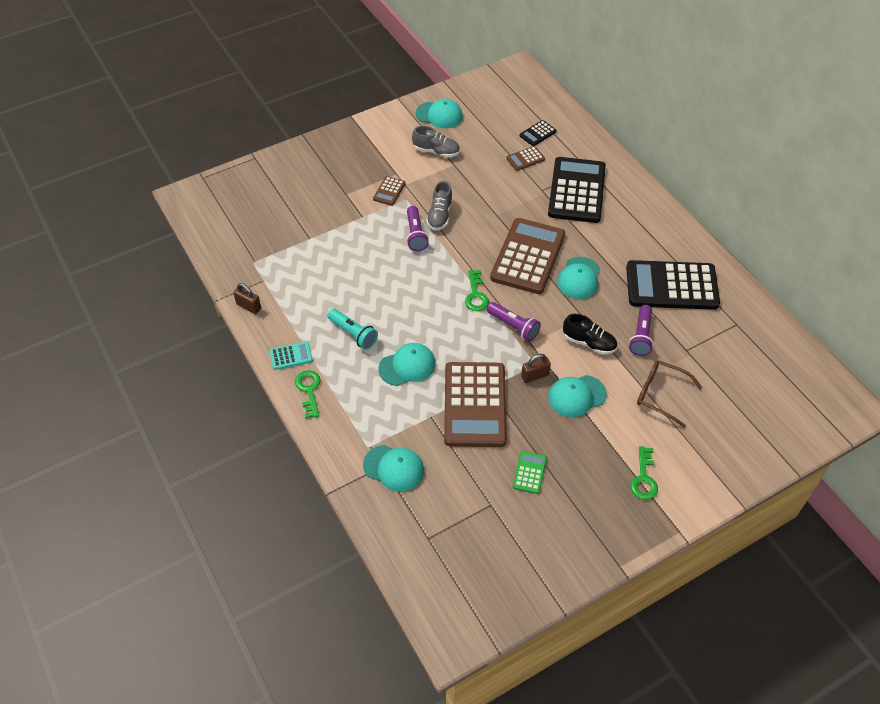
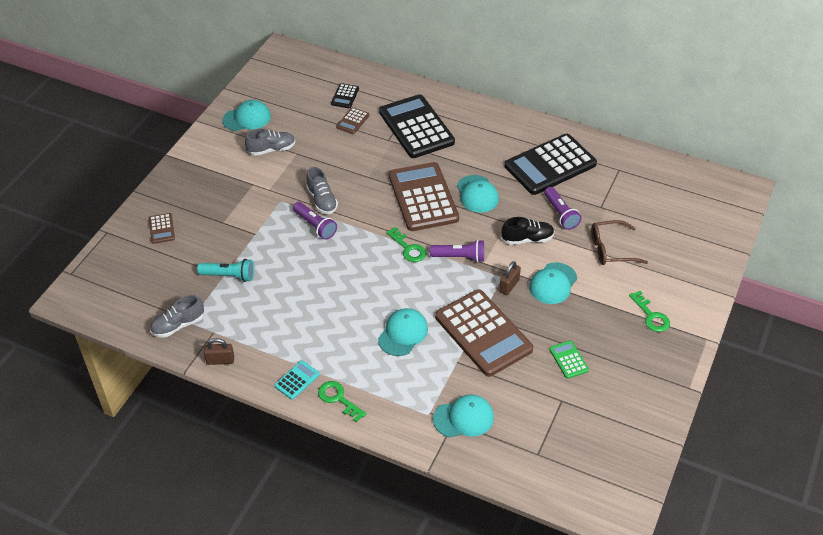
camera: 35 degrees left, 5 degrees down
(242, 260) = (178, 325): none -> grey shoe
(353, 334) = (334, 333): turquoise flashlight -> turquoise flashlight (229, 276)
(389, 191) = (260, 202): brown calculator -> brown calculator (161, 229)

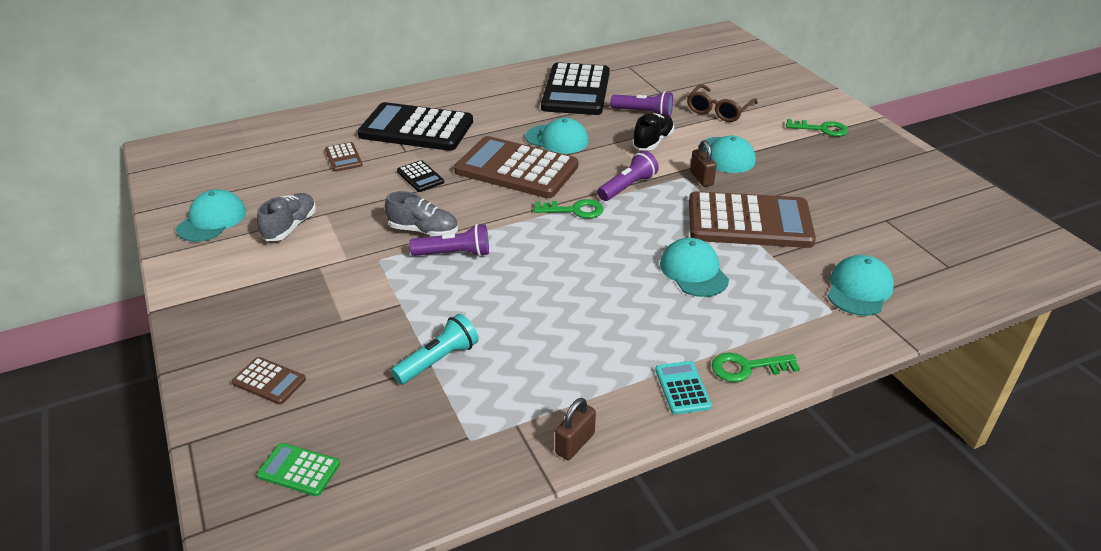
camera: 50 degrees left, 10 degrees down
(178, 325) = (462, 455): grey shoe -> none
(345, 96) = (301, 145): black calculator -> black calculator (420, 177)
(568, 360) = (835, 192): green calculator -> green calculator (299, 470)

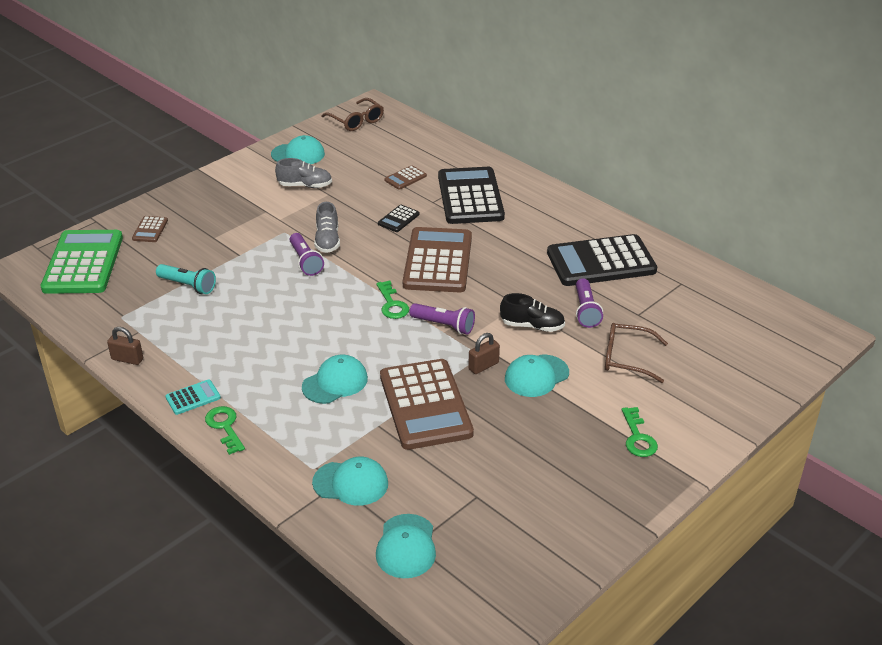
camera: 70 degrees right, 0 degrees up
(184, 166) = (356, 121): none -> brown glasses
(299, 470) = (83, 263): green calculator -> green calculator, size x2.34
(557, 139) = (500, 271): turquoise cap -> turquoise cap (406, 546)

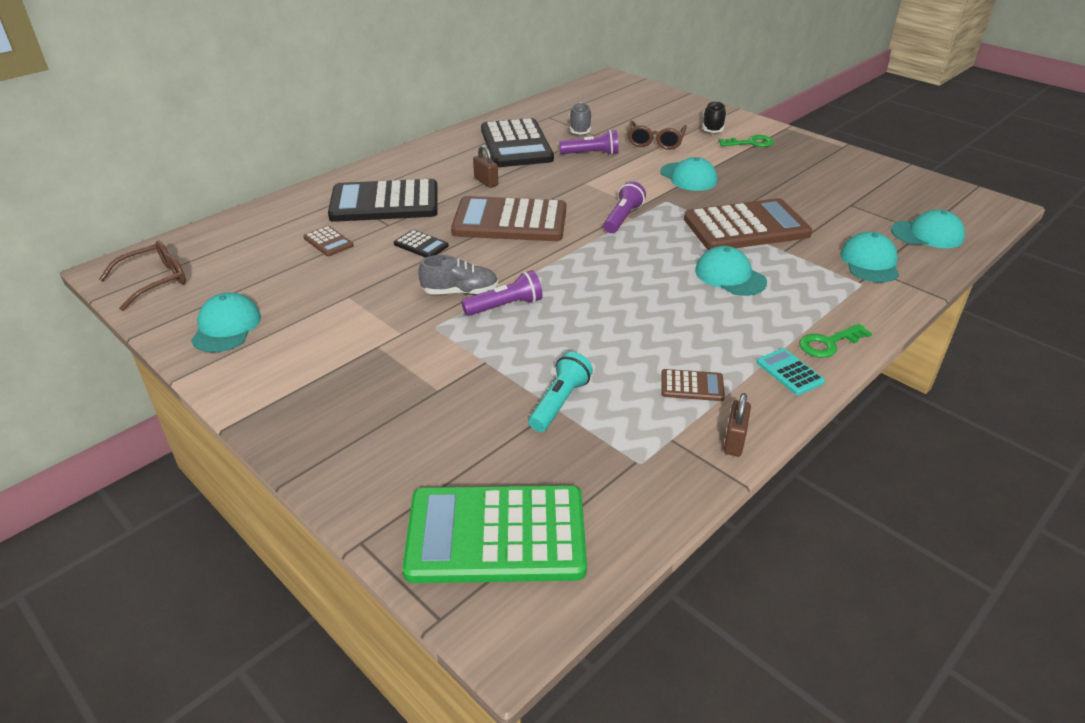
camera: 90 degrees left, 0 degrees up
(150, 230) = (404, 463): brown calculator -> brown calculator (692, 386)
(305, 186) = (319, 316): grey shoe -> grey shoe (580, 129)
(392, 304) = (590, 246): green key -> none
(483, 366) = (681, 199): brown padlock -> brown padlock (486, 182)
(532, 326) = (617, 177): black shoe -> black shoe (713, 127)

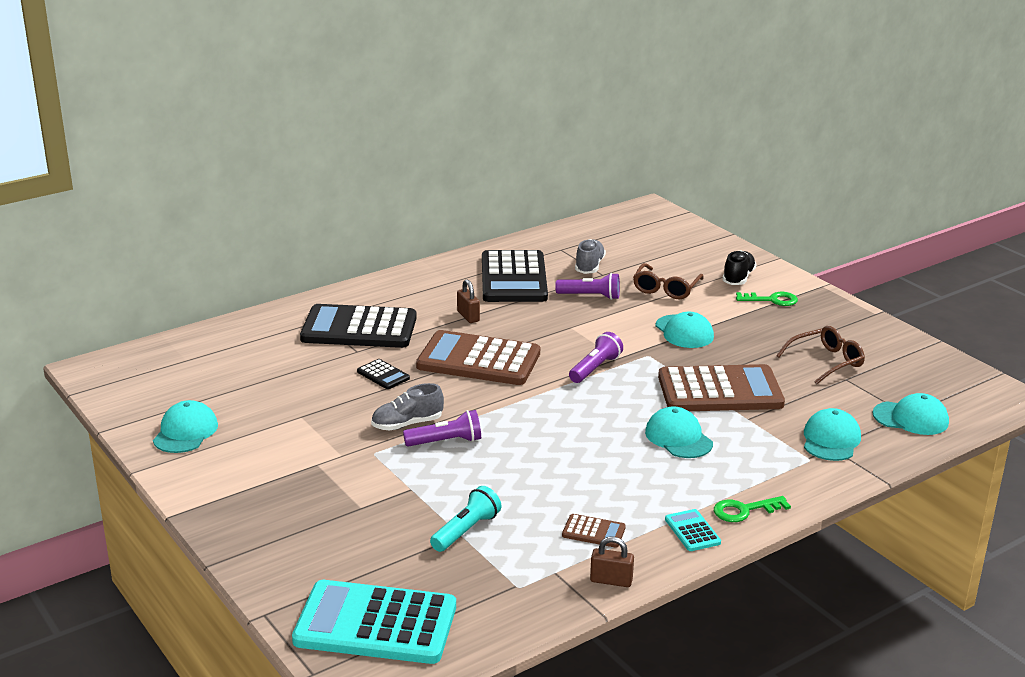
camera: 10 degrees right, 10 degrees down
(154, 281) = (127, 383): brown glasses -> brown glasses (826, 362)
(328, 242) = (294, 362): brown calculator -> none
(460, 292) = (407, 424): grey shoe -> grey shoe turned 150 degrees clockwise
(496, 535) = (375, 624): green calculator -> turquoise calculator
(734, 441) = (611, 581): brown padlock -> brown padlock turned 75 degrees clockwise

